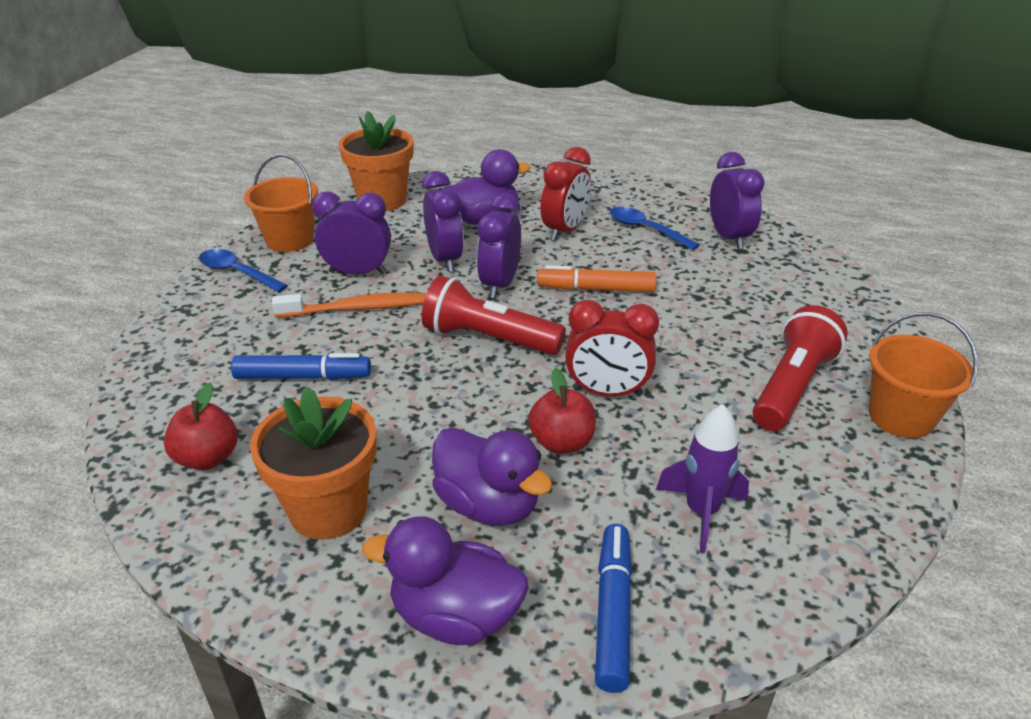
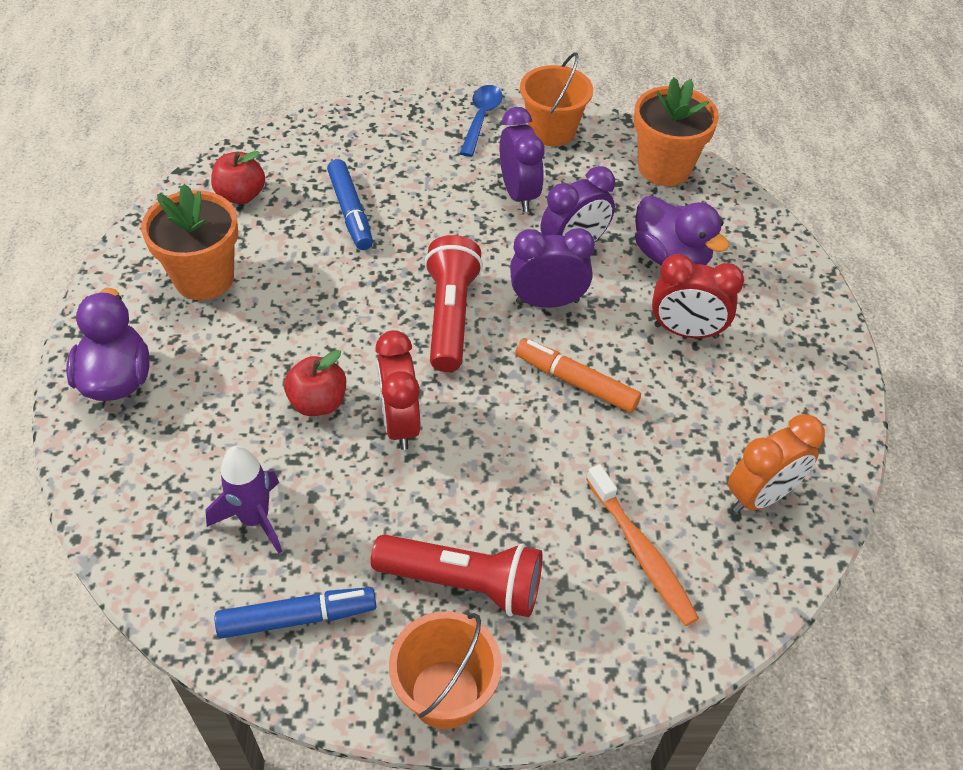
camera: 70 degrees right, 15 degrees up
(356, 308) = (460, 211): orange toothbrush -> orange toothbrush (641, 552)
(488, 505) = (230, 370): purple duck -> none
(596, 289) = (576, 382): orange marker -> orange marker turned 45 degrees counterclockwise
(613, 612) = (134, 472): blue marker -> blue marker (297, 618)
(645, 229) = (731, 407): blue spoon -> none
(729, 237) = (760, 496): purple clock -> orange clock

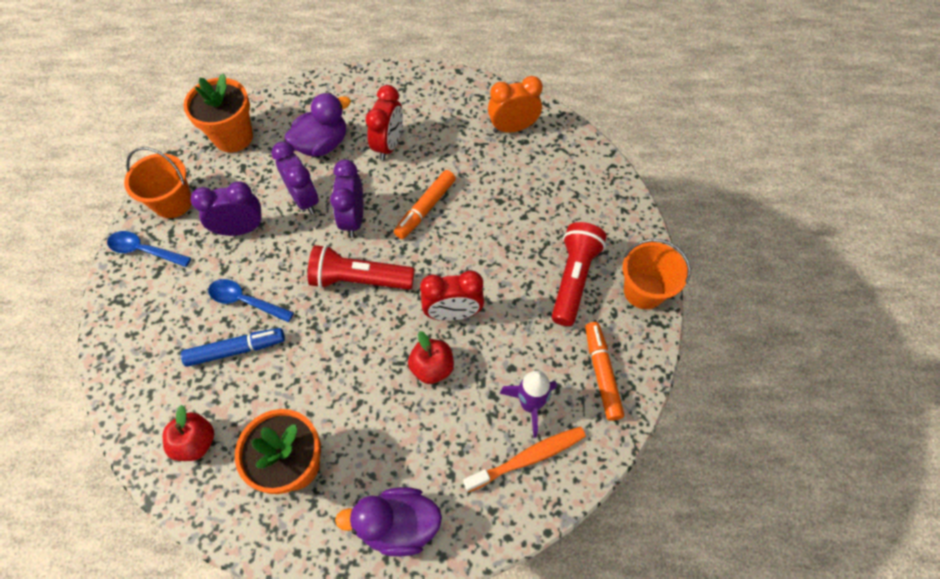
camera: 85 degrees left, 10 degrees up
(297, 618) = (601, 373): blue marker -> orange marker
(415, 211) = (245, 301): none -> blue spoon
(641, 552) = (550, 188): orange toothbrush -> orange toothbrush (528, 458)
(760, 496) = (513, 128): orange clock -> orange clock turned 75 degrees counterclockwise

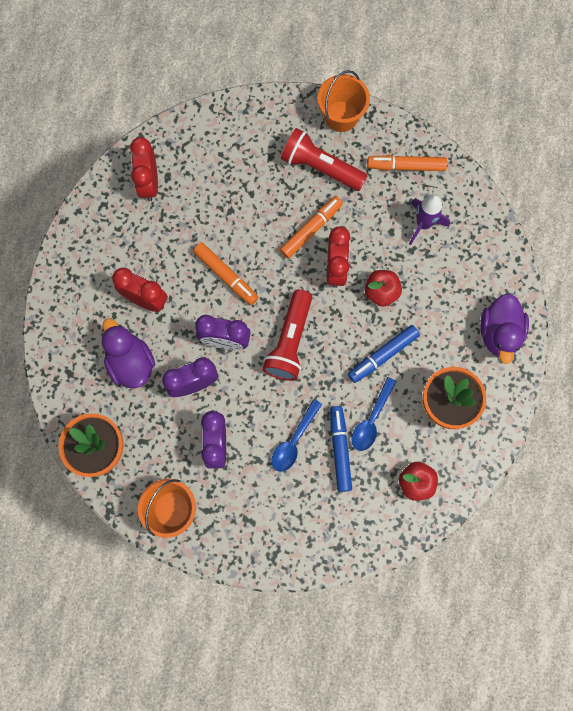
camera: 80 degrees left, 15 degrees up
(144, 250) = (223, 534): blue spoon -> blue spoon (371, 420)
(353, 380) = (382, 355): none -> blue marker
(495, 281) = (311, 229): none -> orange marker
(513, 128) = (149, 183): orange clock -> red clock
(528, 458) = (464, 234): orange toothbrush -> none

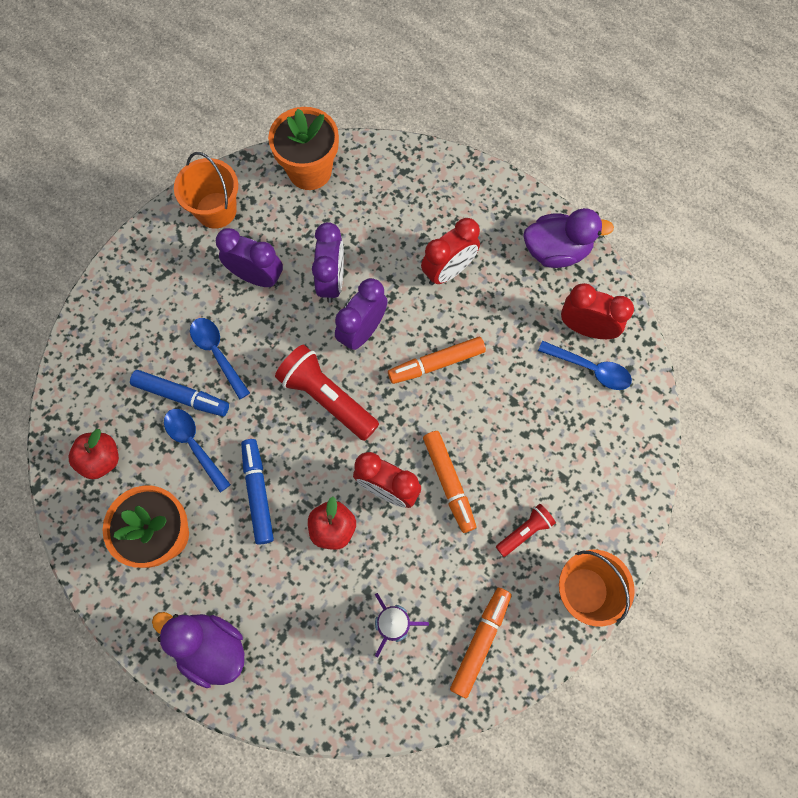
camera: 115 degrees right, 5 degrees down
(131, 362) = (386, 230): purple duck -> purple duck (556, 251)
(180, 168) = (590, 369): none -> blue spoon
(320, 167) = (524, 531): red flashlight -> red flashlight, size x0.54

